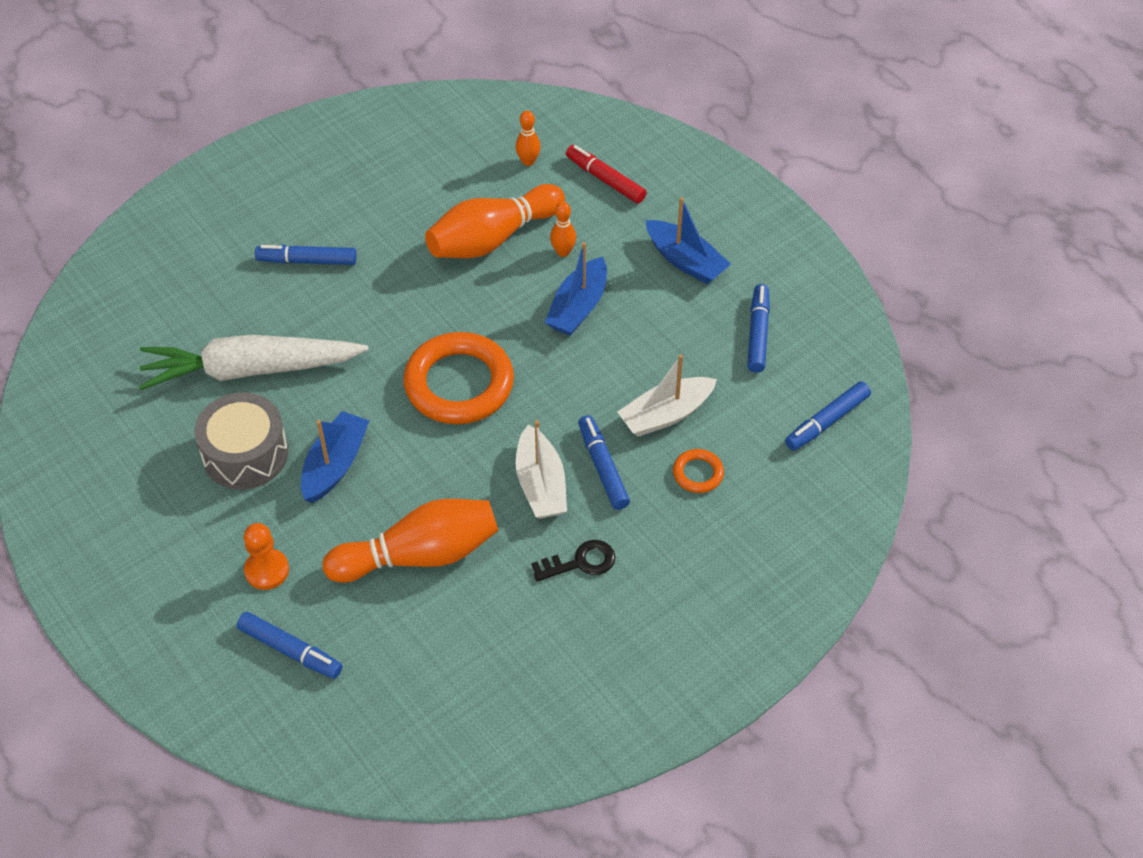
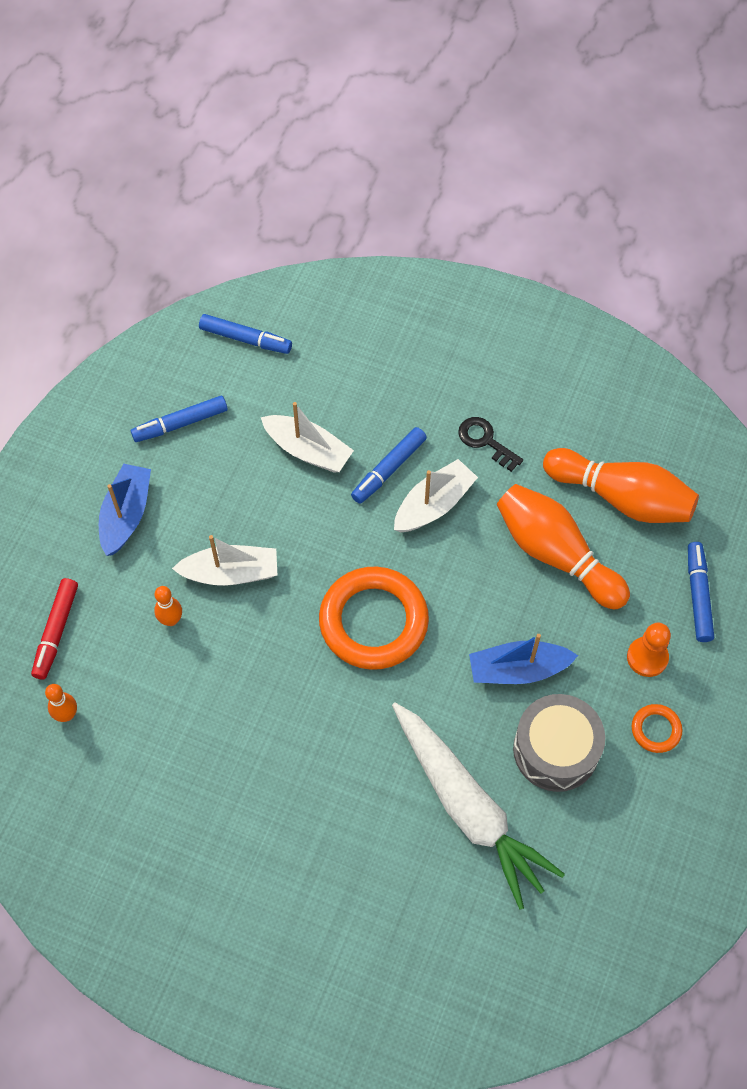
camera: 120 degrees left, 10 degrees up
(307, 261) = (312, 844): blue marker -> none
(492, 238) = (188, 690): orange bowling pin -> orange bowling pin (621, 497)
(578, 307) = (230, 573): blue boat -> white boat
(698, 473) = (352, 402): orange ring -> orange ring (656, 730)

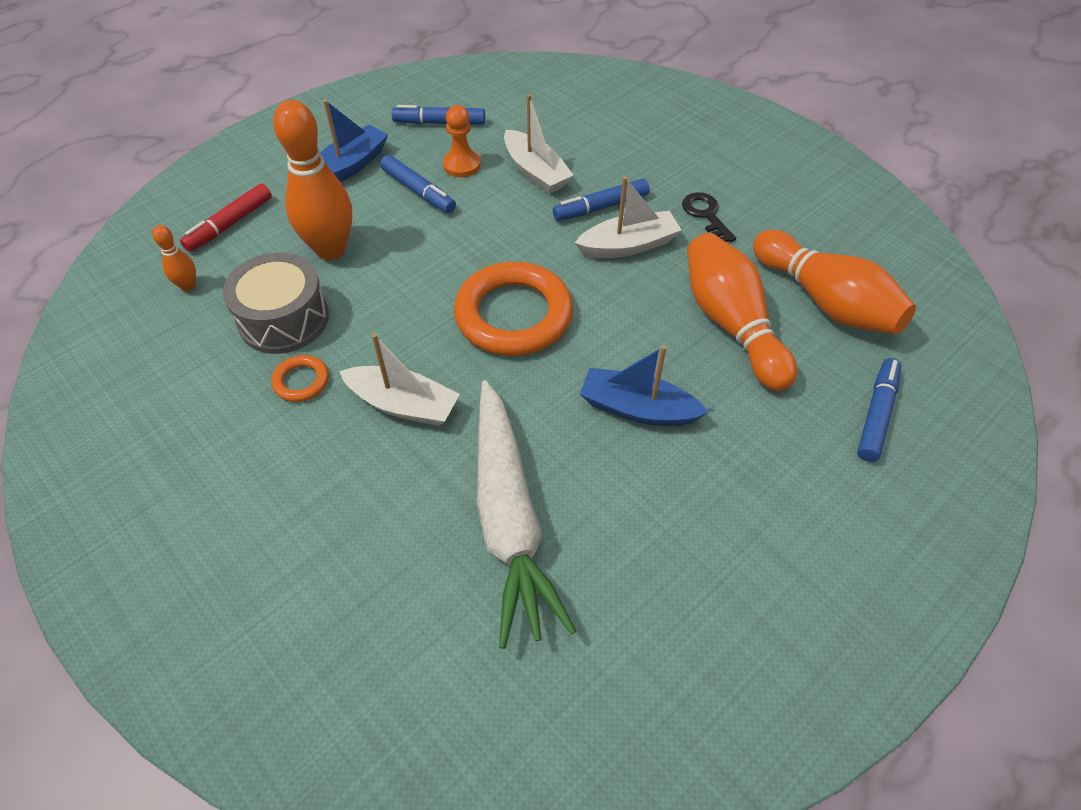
camera: 25 degrees right, 10 degrees down
(171, 620) = (331, 249): orange bowling pin -> orange bowling pin, size x2.20
(230, 573) = (407, 234): white boat -> white boat (403, 405)
(245, 339) = (532, 87): blue marker -> blue marker (418, 191)
(555, 750) = (639, 500): grey drum -> grey drum (284, 319)
(647, 657) = (790, 451): orange pawn -> orange pawn (462, 165)
(656, 730) = (768, 527): orange ring -> orange ring (301, 381)

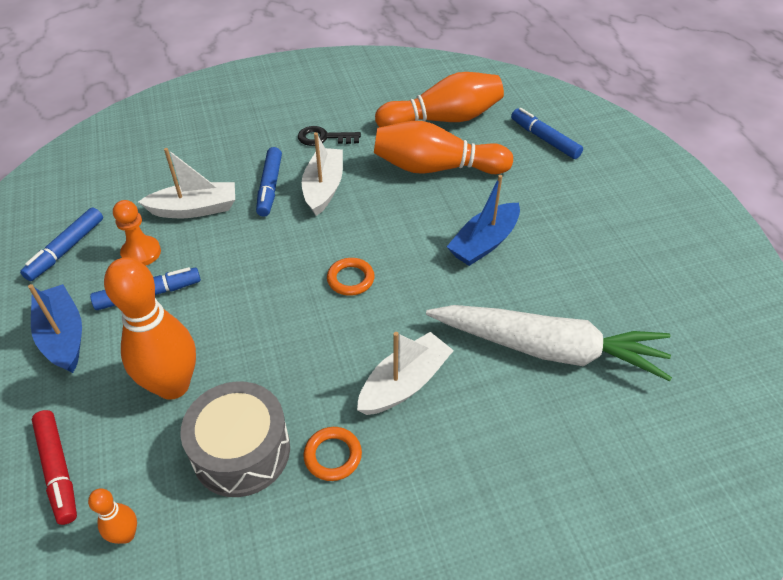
camera: 65 degrees left, 5 degrees down
(513, 315) = (350, 279): orange ring -> orange ring, size x0.45

